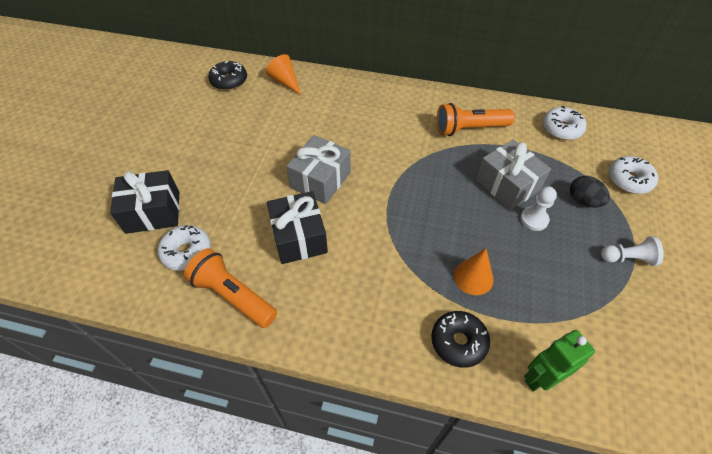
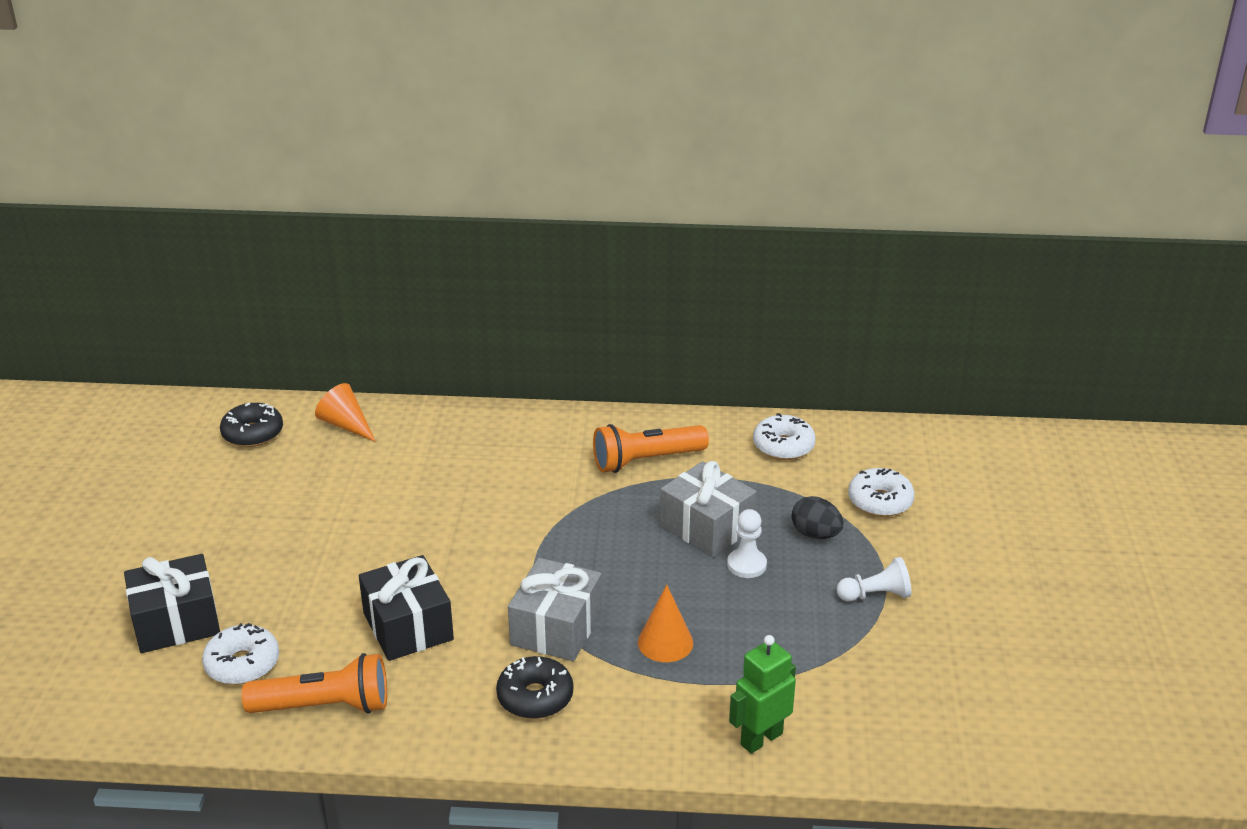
camera: 10 degrees left, 20 degrees down
(233, 296) = (325, 706): orange flashlight -> orange flashlight turned 150 degrees clockwise
(320, 180) = (427, 552): grey gift -> grey gift (556, 628)
(458, 342) = (650, 716): black donut -> black donut (535, 697)

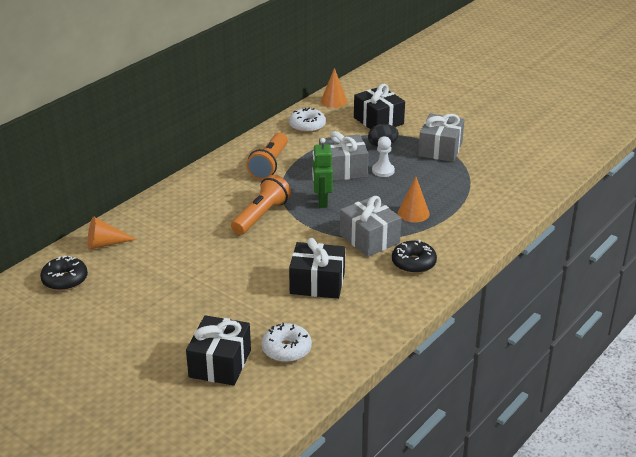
camera: 55 degrees left, 0 degrees up
(325, 706) = (352, 331): orange flashlight -> orange flashlight (261, 216)
(761, 739) = (502, 214): green robot -> green robot (322, 201)
(875, 595) = (440, 149): white pawn -> grey gift
(880, 438) = (334, 101): none -> orange cone
(880, 501) = (378, 121): white donut -> black gift

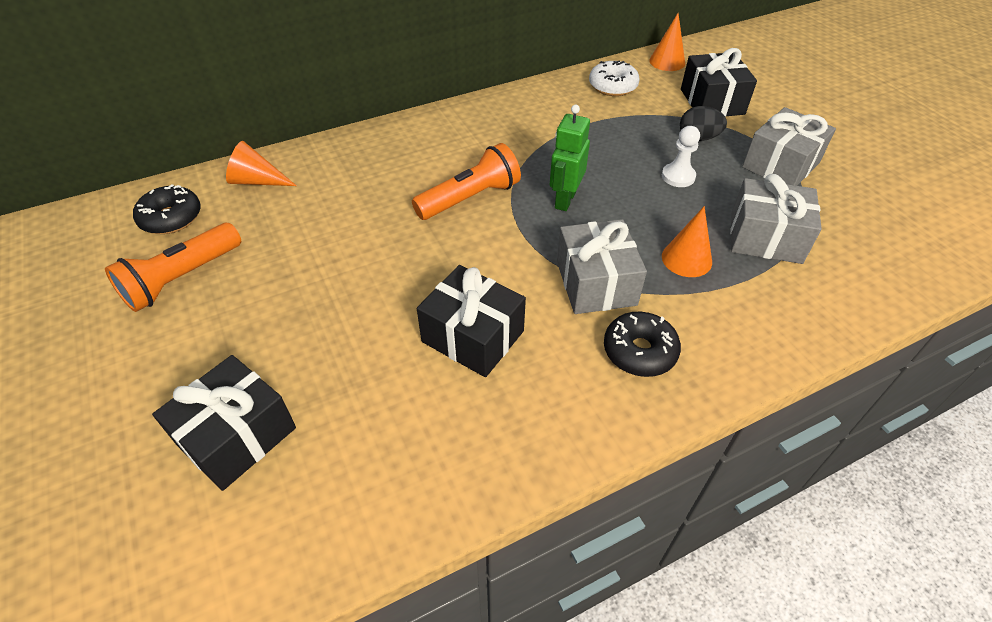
camera: 25 degrees right, 15 degrees up
(269, 165) = (530, 127): orange flashlight -> orange flashlight (182, 279)
(286, 349) = (346, 449): white donut -> none
(343, 170) = (622, 160): grey gift -> grey gift (765, 238)

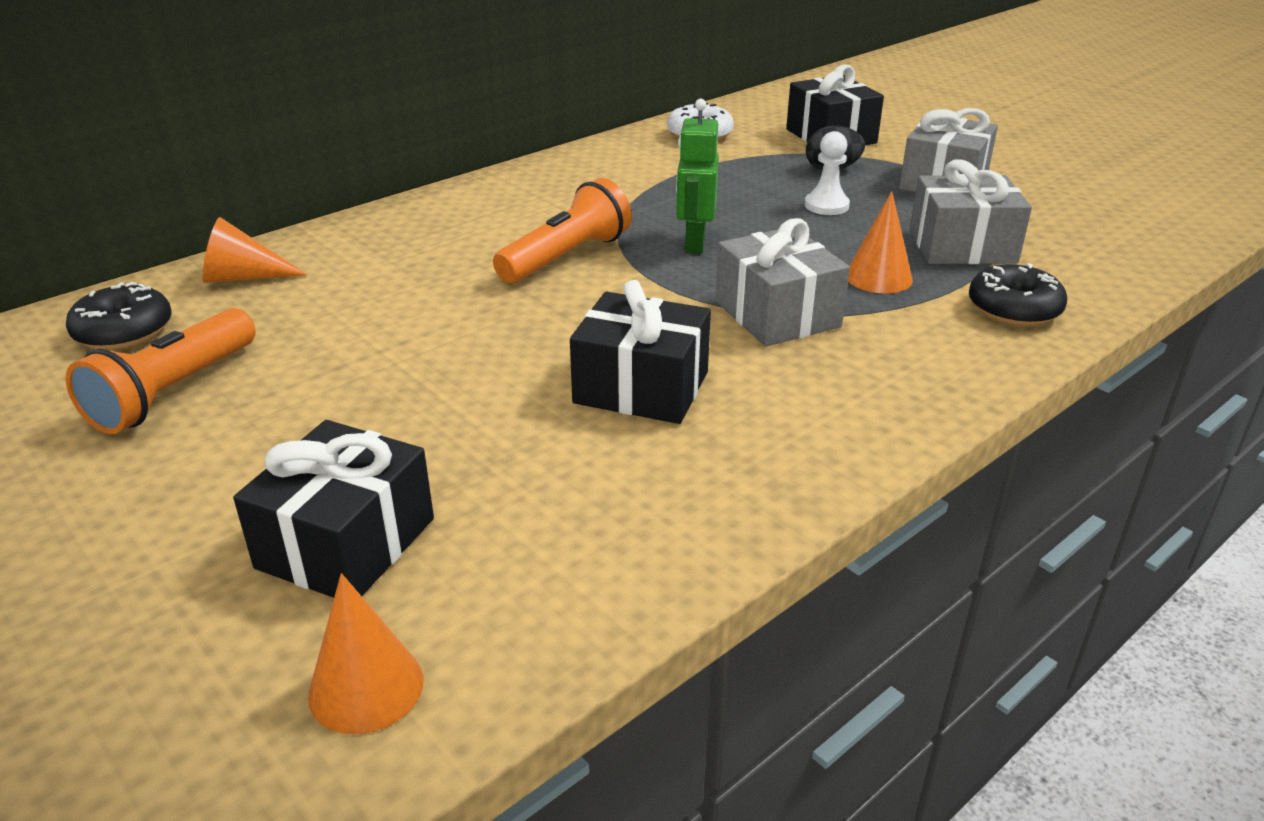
camera: 15 degrees left, 15 degrees down
(639, 351) = (867, 369): black donut -> black donut (1014, 309)
(667, 62) = (756, 107): orange cone -> orange cone (366, 687)

